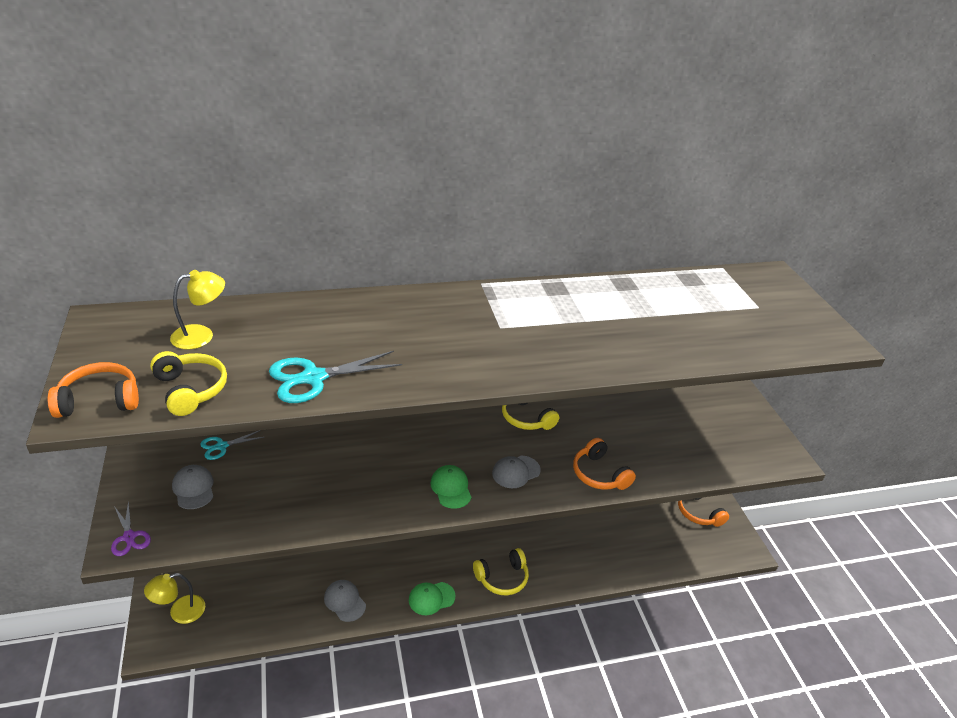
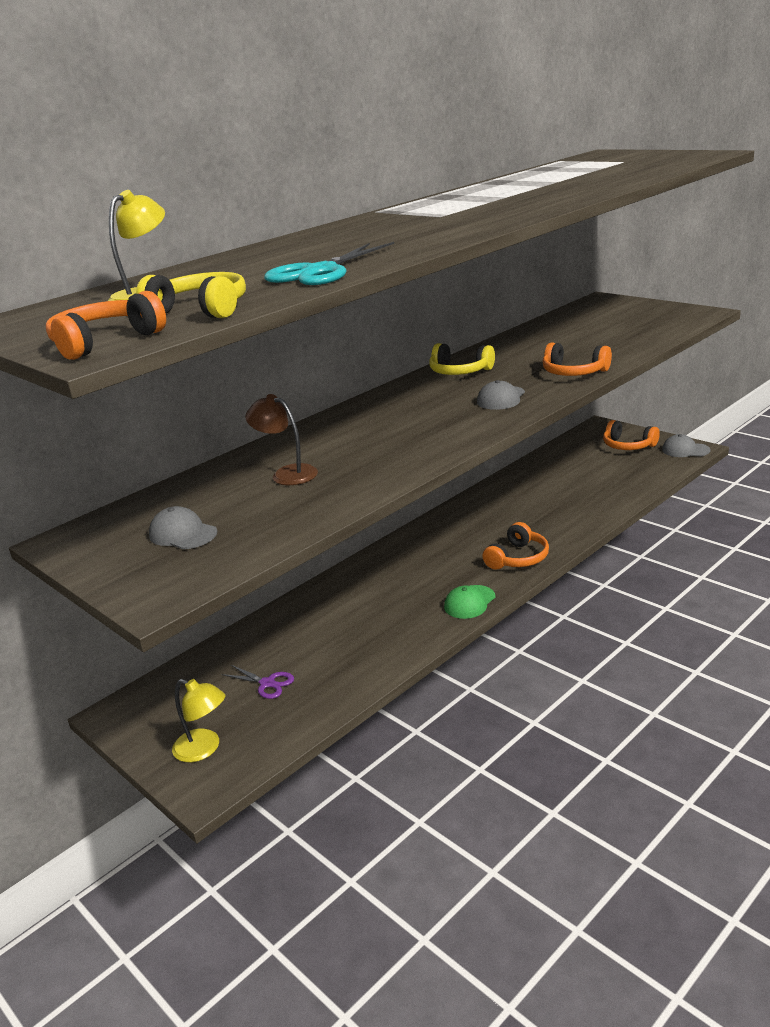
camera: 25 degrees left, 10 degrees down
(129, 537) = (157, 590): purple scissors -> purple scissors (267, 683)
(180, 612) = (204, 749): yellow lamp -> yellow lamp turned 90 degrees counterclockwise
(221, 446) = (170, 500): turquoise scissors -> none
(305, 465) = (287, 474): none -> brown lamp
(344, 601) = (384, 647): grey cap -> grey cap (685, 450)
(451, 488) = (457, 428): green cap -> none
(502, 578) = (518, 558): yellow headphones -> orange headphones

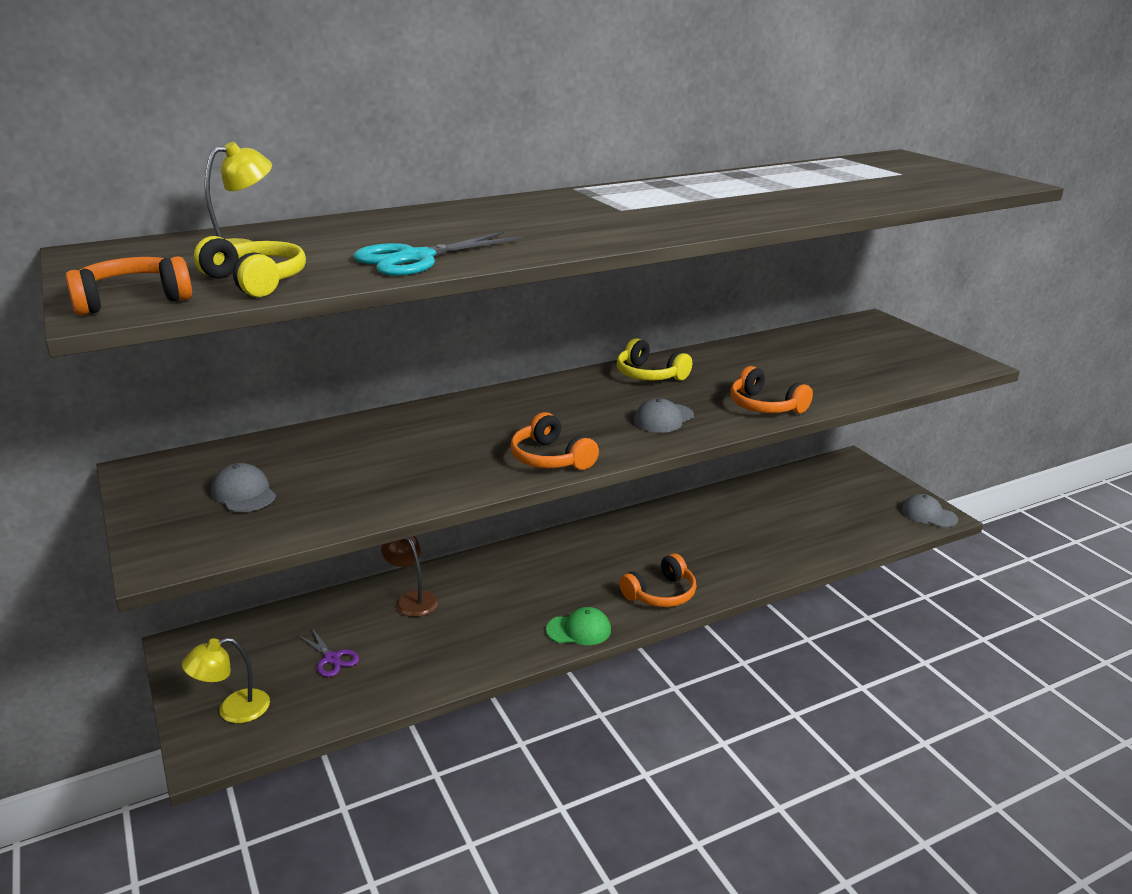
camera: 15 degrees right, 0 degrees up
(204, 749) = (233, 710): yellow lamp -> yellow lamp turned 105 degrees clockwise
(287, 474) = (388, 452): brown lamp -> brown lamp (412, 599)
(469, 602) = (579, 630): green cap -> green cap turned 150 degrees counterclockwise
(628, 445) = (866, 492): orange headphones -> orange headphones (551, 458)

